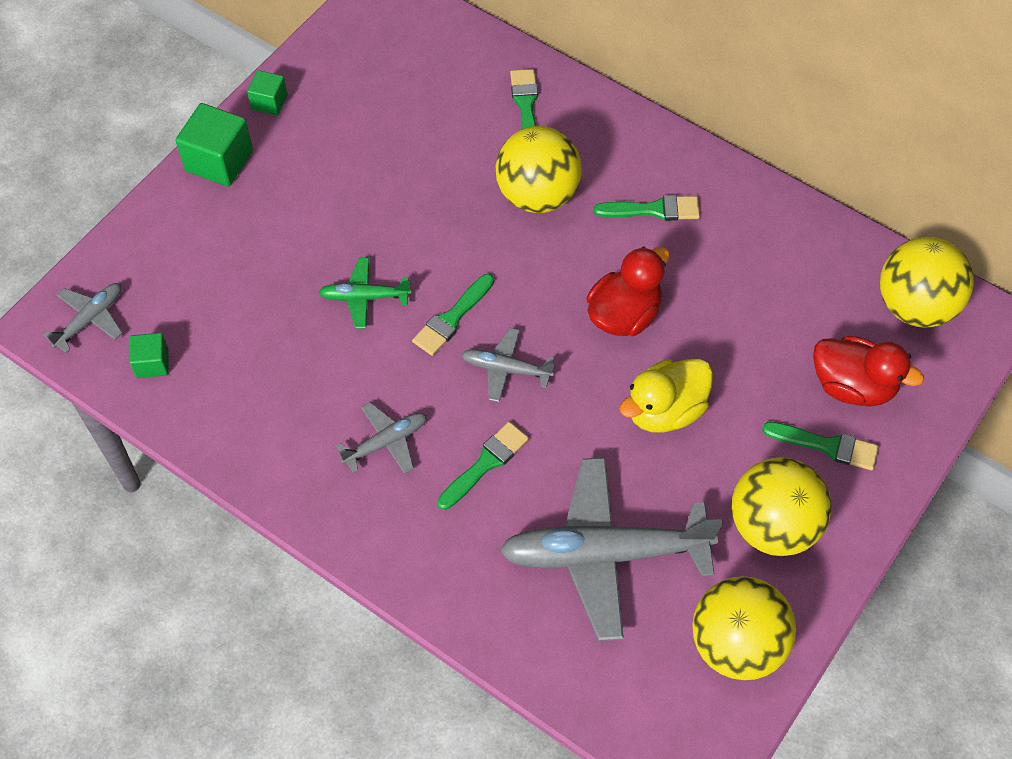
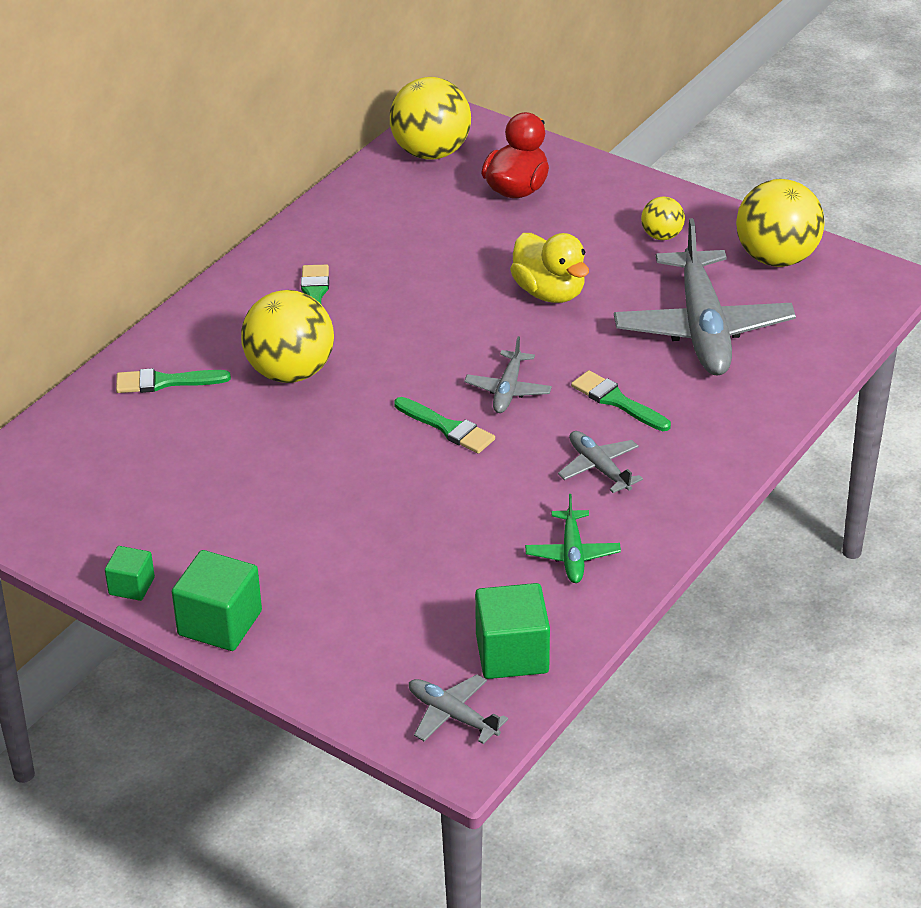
camera: 90 degrees left, 20 degrees down
(152, 363) = (512, 654): green cube -> green cube, size x1.74
(365, 297) = (421, 491): green plane -> green plane (572, 554)
(624, 314) = (442, 315): red duck -> none
(773, 526) = (662, 236): yellow ball -> yellow ball, size x0.51
(826, 446) = (579, 205): green brush -> none

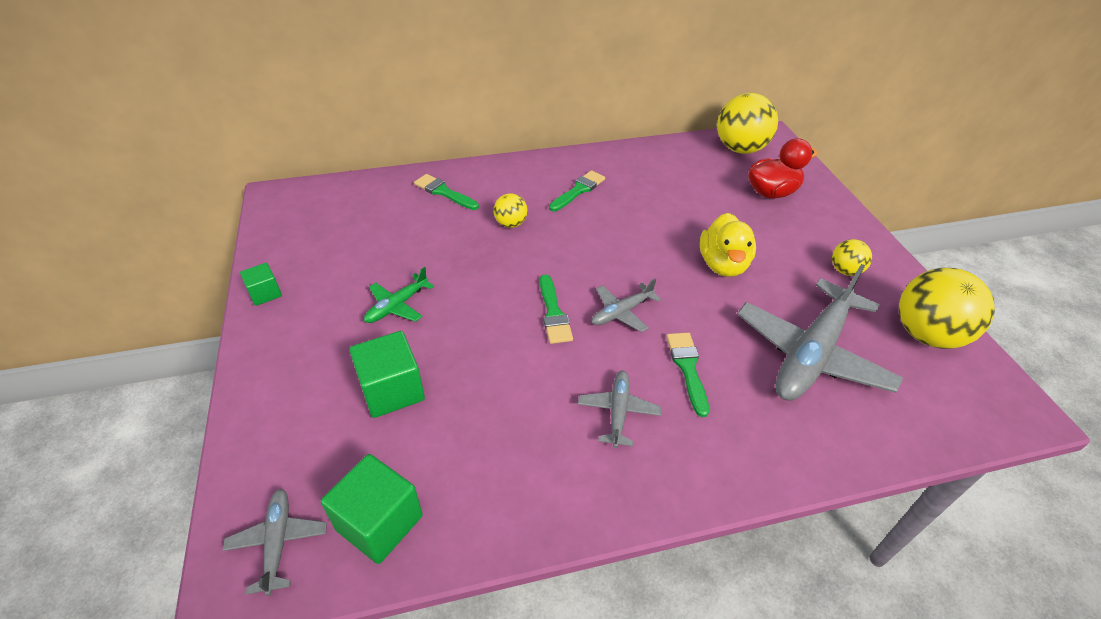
camera: 40 degrees right, 5 degrees up
(220, 623) = (266, 350): green cube -> green cube (392, 390)
(290, 372) = (511, 224): yellow ball -> yellow ball, size x0.51
(572, 554) = (520, 469): green plane -> green plane (397, 305)

